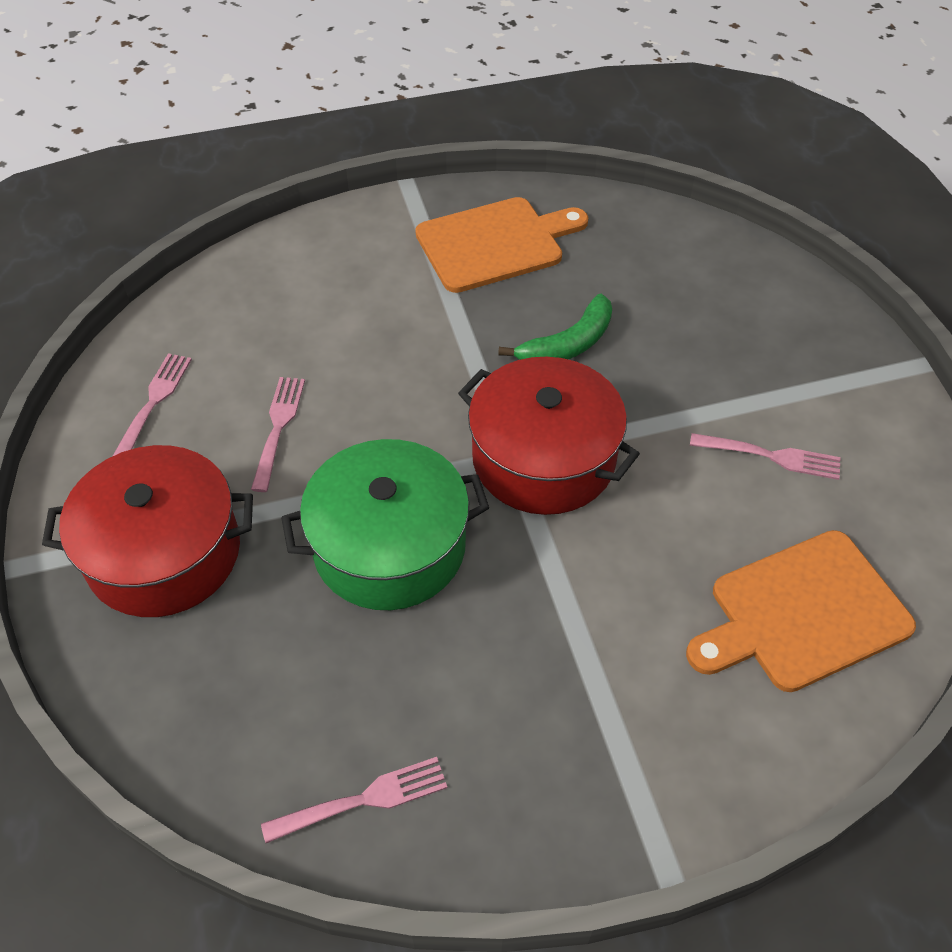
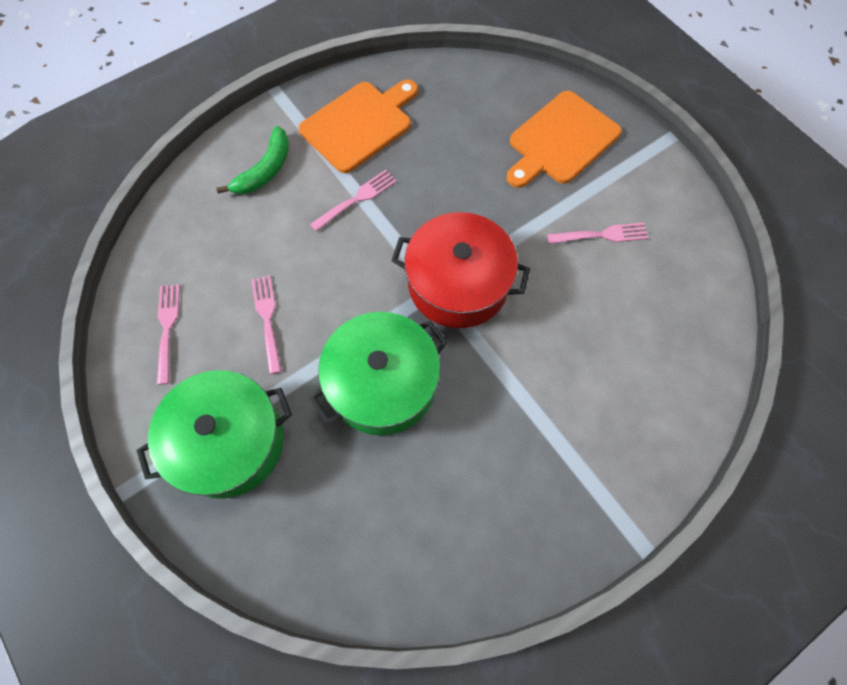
camera: 20 degrees left, 15 degrees up
(164, 553) = (229, 442): red pot -> green pot
(362, 801) = (439, 568): pink fork -> pink fork (356, 200)
(568, 344) = (441, 191): green banana -> green banana (265, 170)
(802, 613) = (658, 341): orange cutting board -> orange cutting board (560, 140)

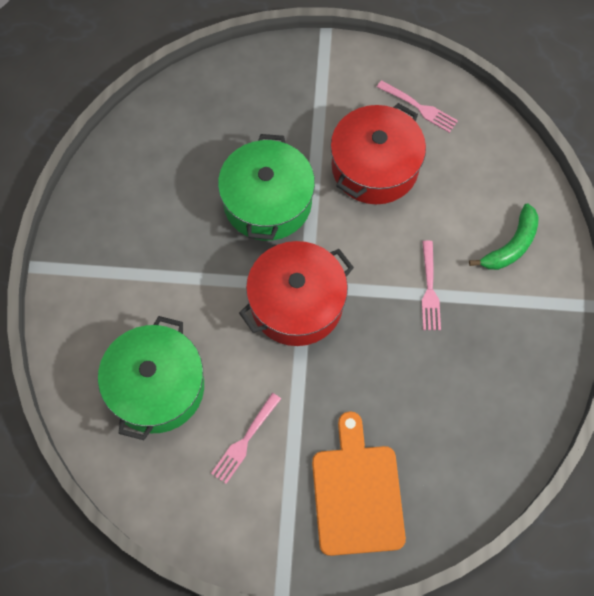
camera: 130 degrees right, 0 degrees up
(229, 442) = (307, 96): green pot -> green pot (157, 387)
(265, 170) = (511, 245): green banana -> green banana turned 120 degrees counterclockwise
(268, 320) = (375, 167): pink fork -> red pot
(360, 124) = (505, 345): orange cutting board -> none

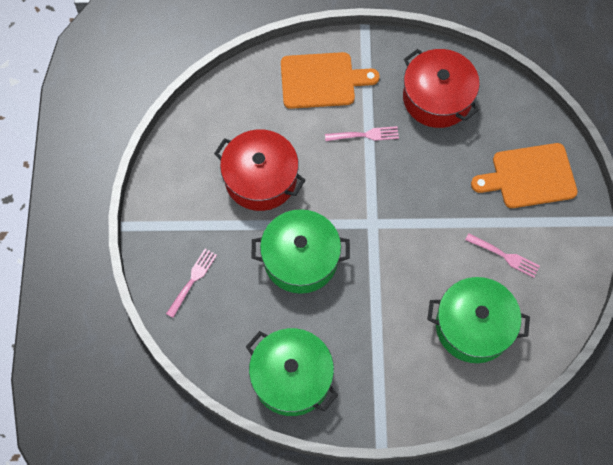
camera: 95 degrees left, 0 degrees up
(127, 182) = (292, 377): none -> green pot
(296, 303) = (388, 228): red pot -> red pot (437, 98)
(419, 107) = (201, 148): pink fork -> pink fork (192, 281)
(511, 245) = (322, 80): green banana -> orange cutting board

